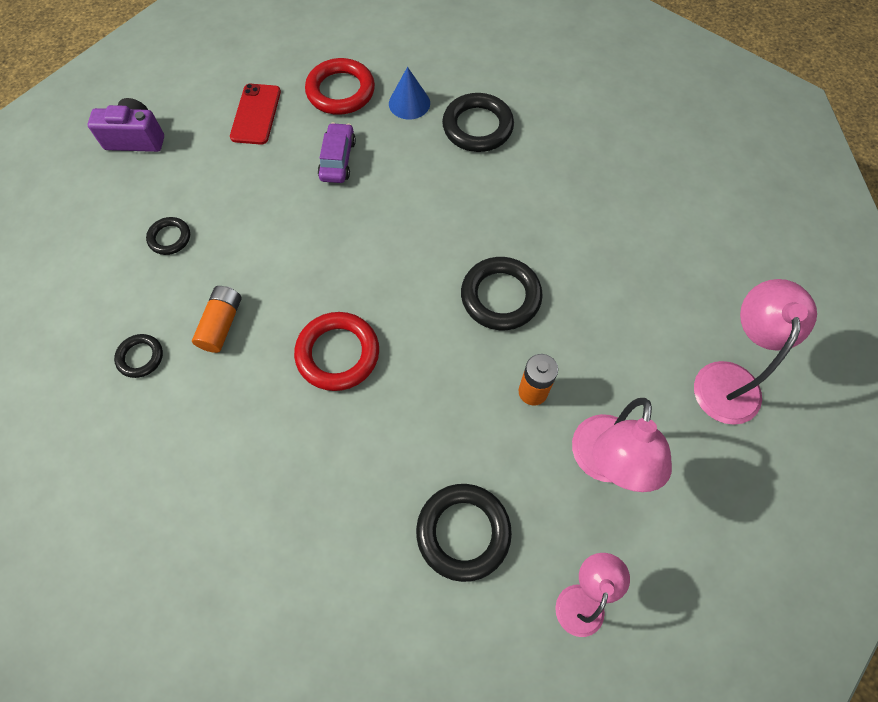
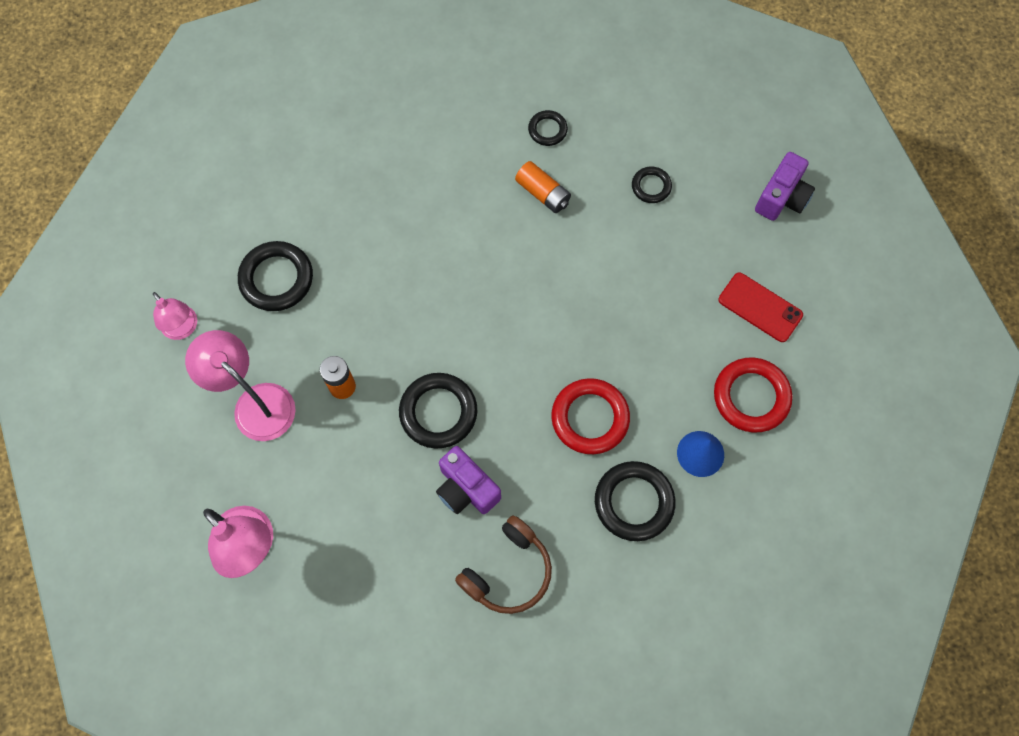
camera: 120 degrees right, 5 degrees up
(338, 159) = (663, 353): purple car -> none
(338, 354) = (465, 263): red ring -> red ring (590, 418)
(550, 241) = (466, 489): none -> purple camera
(592, 180) = (508, 571): none -> brown headphones

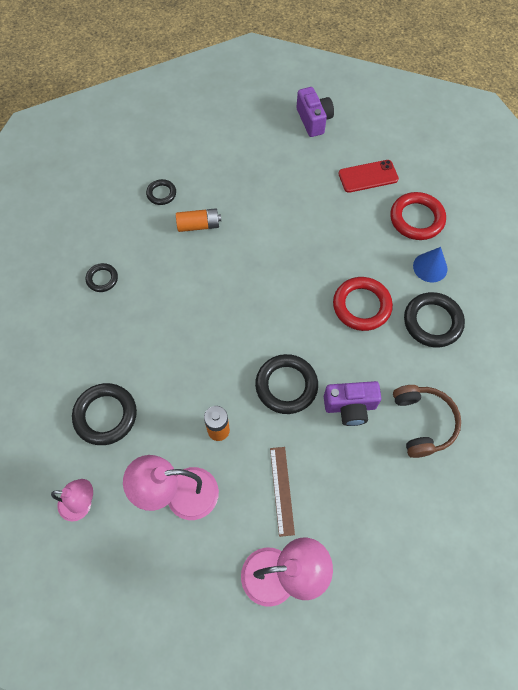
camera: 50 degrees left, 5 degrees down
(330, 488) = (282, 490): none -> brown ruler
(651, 186) = (248, 171): black ring -> black ring (102, 279)

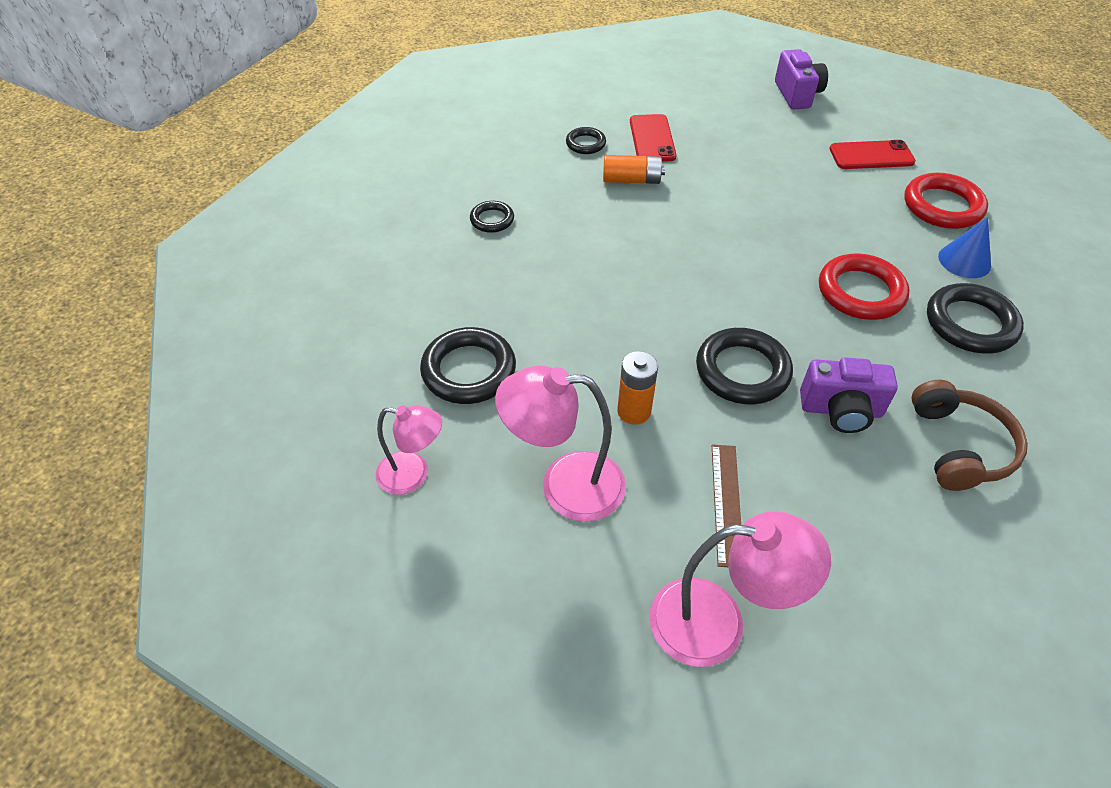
camera: 10 degrees right, 15 degrees down
(210, 182) = (652, 139): none -> red phone

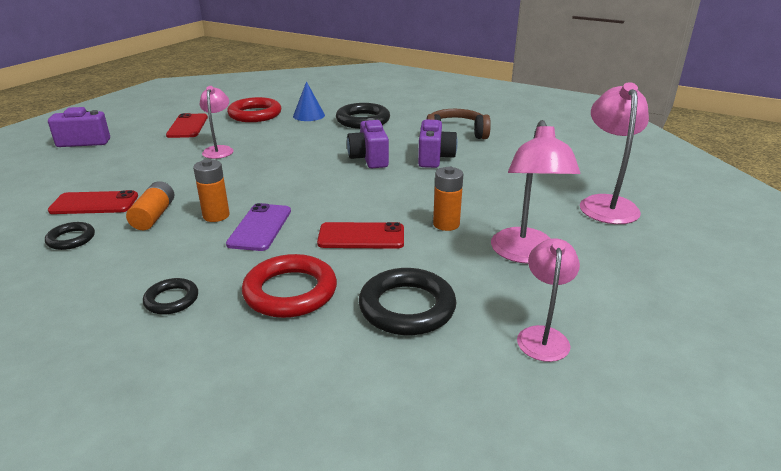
camera: 90 degrees left, 20 degrees down
(600, 333) = (361, 236): none -> red phone
(614, 254) = (260, 227): none -> purple phone
(636, 220) = (216, 216): none -> orange battery
(726, 503) = (518, 196): brown ruler -> none
(742, 371) = (402, 183): black ring -> none
(804, 194) = (219, 150): none -> pink lamp
(817, 335) = (369, 158): none -> purple camera
(860, 292) = (330, 143): red ring -> red ring (290, 291)

